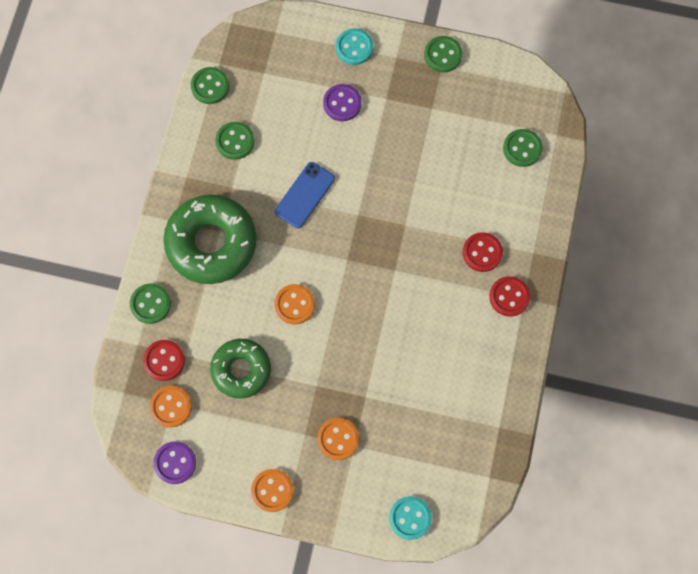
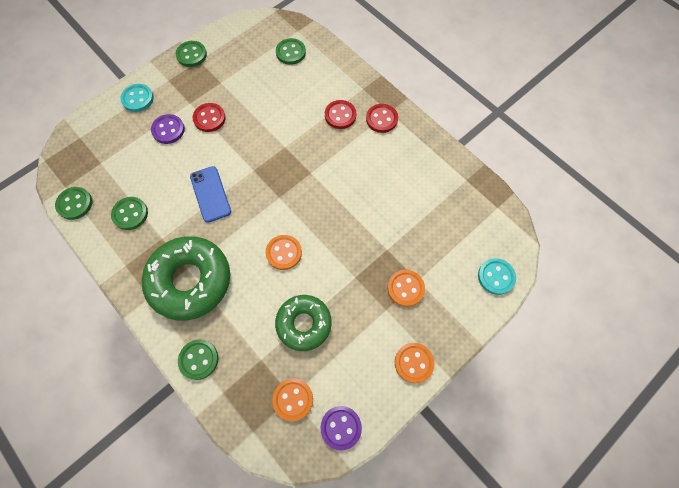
camera: 55 degrees left, 5 degrees down
(164, 360) = (252, 379): red button -> red button (209, 118)

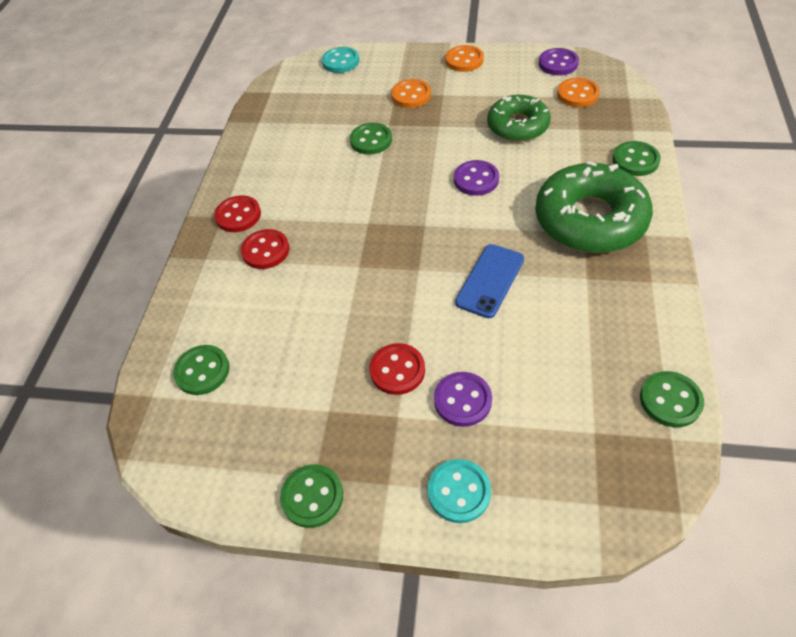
camera: 125 degrees left, 15 degrees down
(130, 214) = (603, 330): green button -> green button (371, 140)
(284, 253) = (476, 179): orange button -> purple button

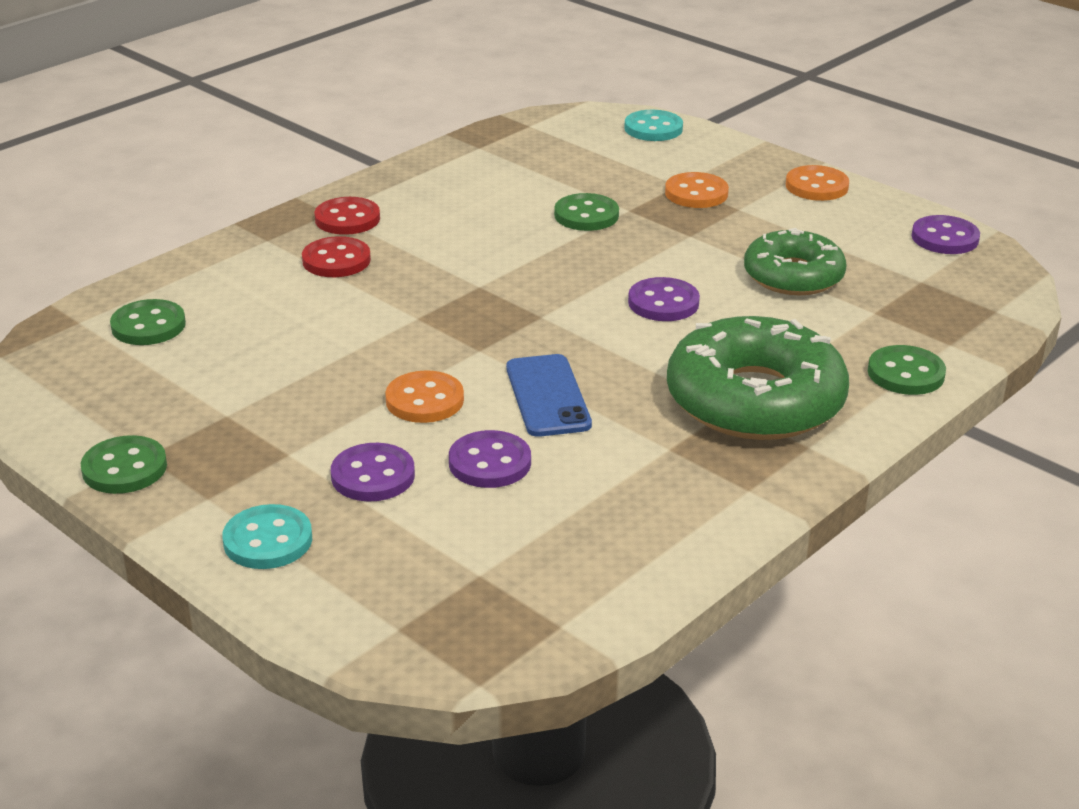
camera: 30 degrees right, 20 degrees down
(397, 370) = (338, 419): red button -> none
(490, 280) = (547, 396): blue phone -> blue phone turned 75 degrees counterclockwise
(512, 348) = (490, 463): none -> purple button
(577, 94) = (925, 278): orange button -> orange button (424, 400)
(670, 400) = (609, 595): green button -> none

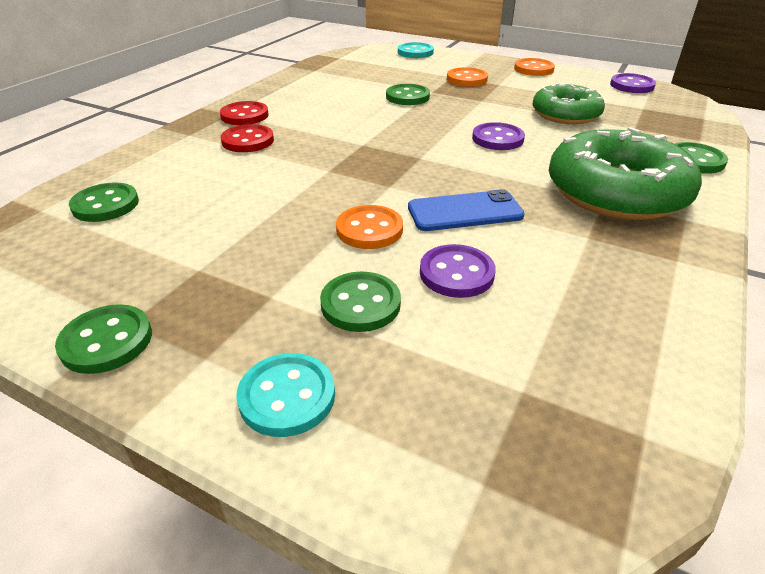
camera: 15 degrees left, 5 degrees up
(373, 476) = (360, 304): purple button -> green button
(547, 396) = (465, 212): blue phone -> blue phone turned 75 degrees counterclockwise

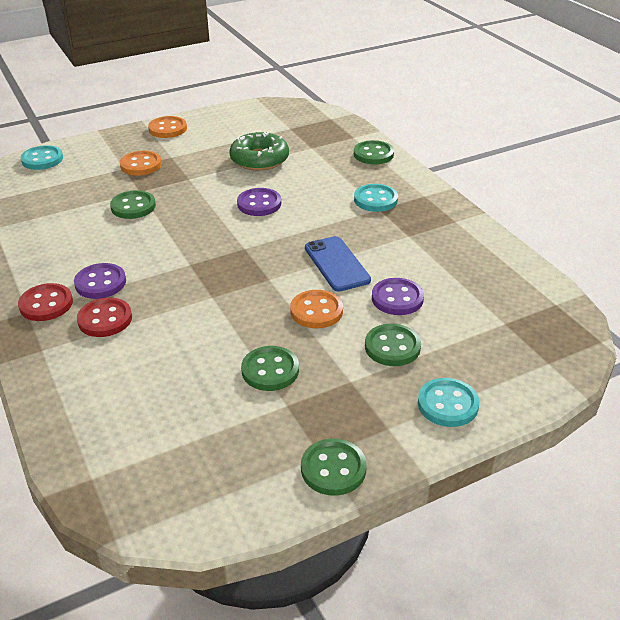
camera: 55 degrees left, 0 degrees up
(105, 205) = (130, 434): green button -> green button (270, 370)
(465, 212) = (337, 264): blue phone -> blue phone turned 45 degrees counterclockwise
(616, 192) = (375, 200): green donut -> turquoise button
(632, 85) = (253, 111): purple button -> purple button (100, 283)

